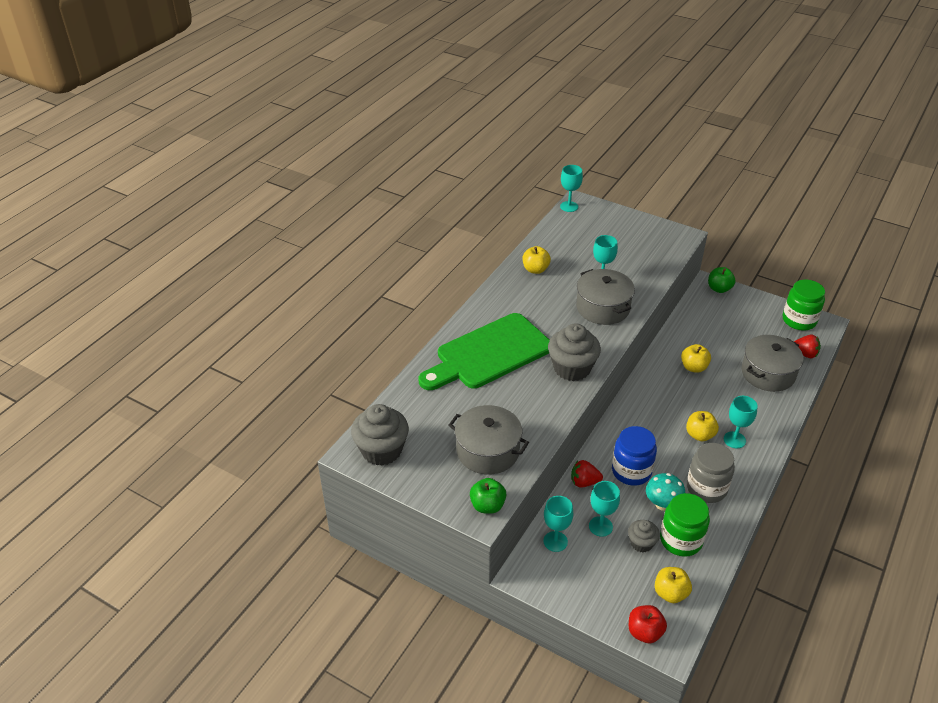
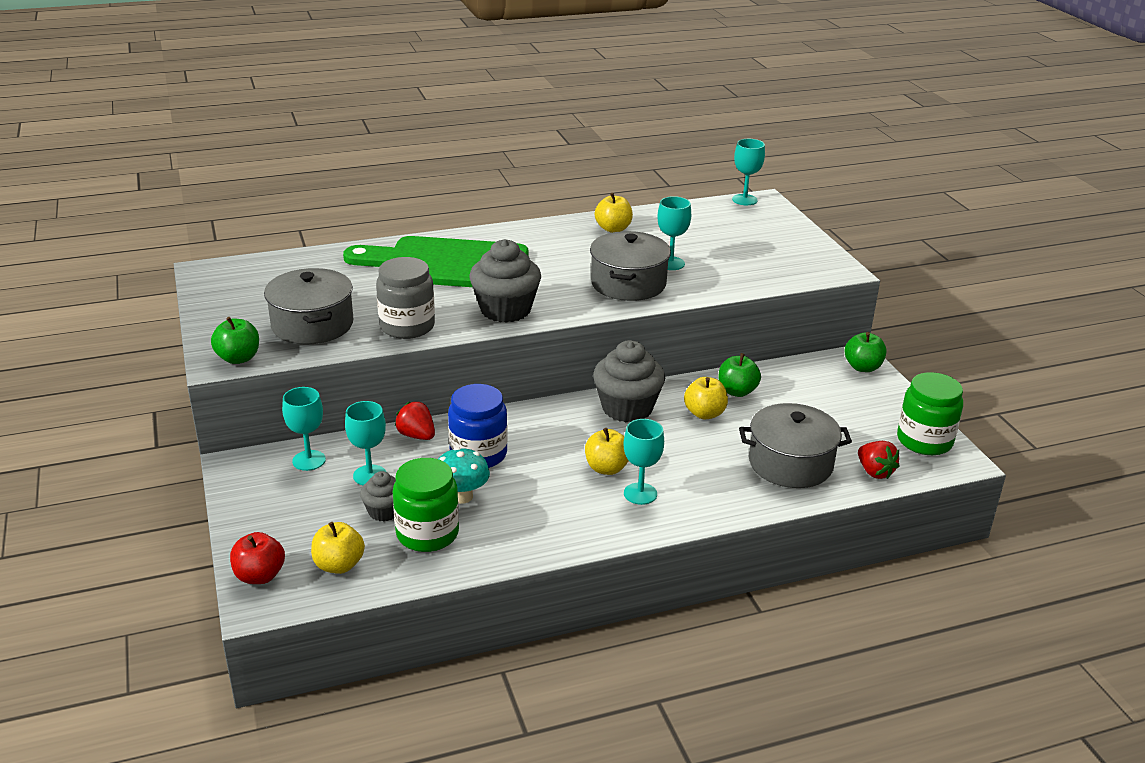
camera: 40 degrees right, 10 degrees down
(381, 450) = (231, 280): grey cupcake -> grey cupcake (627, 408)
(688, 342) = (737, 391): none -> green apple
(706, 488) = (532, 512): grey jar -> grey jar (407, 326)

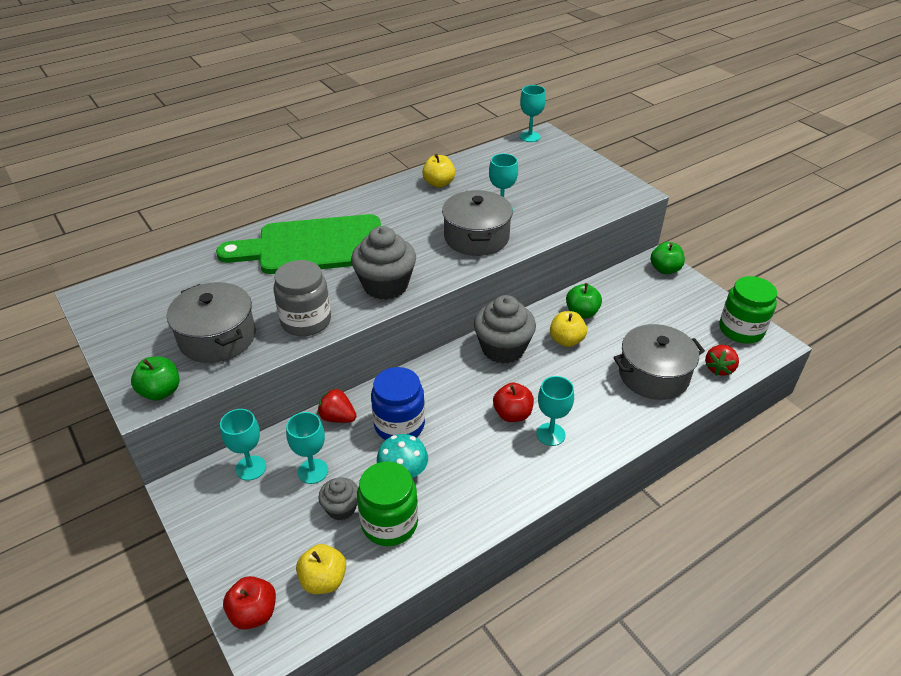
camera: 15 degrees left, 10 degrees up
(607, 468) = (512, 414): yellow apple -> red apple
(874, 472) = (719, 368): red strawberry -> red strawberry turned 75 degrees clockwise

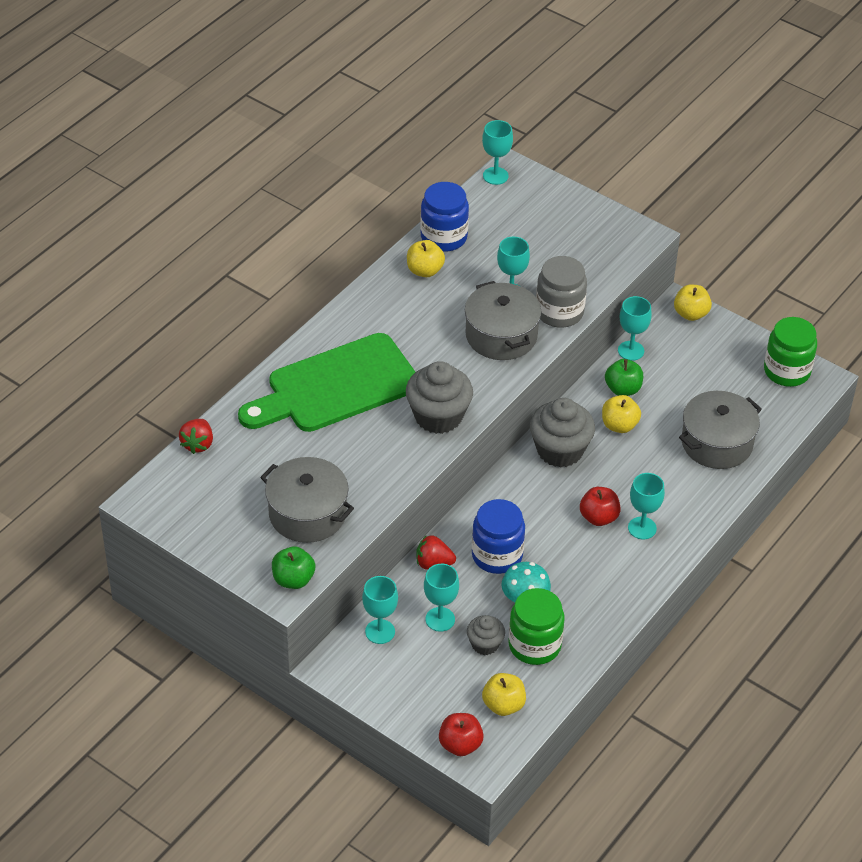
camera: 20 degrees left, 5 degrees up
(306, 321) = (383, 475): grey jar -> grey jar (559, 312)
(467, 166) = (443, 237): none -> blue jar
(601, 286) = (631, 351): none -> turquoise goblet
(665, 269) = (690, 314): green apple -> yellow apple
(719, 368) = (776, 420): red strawberry -> red strawberry (198, 444)

